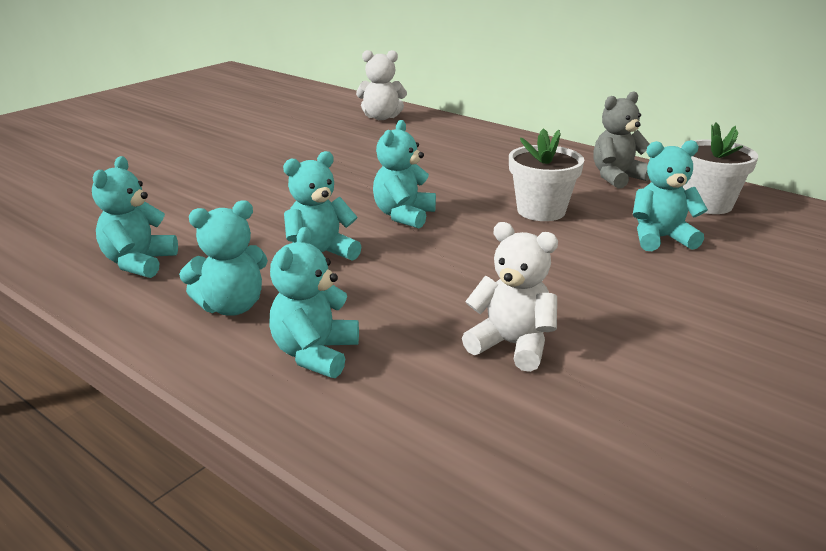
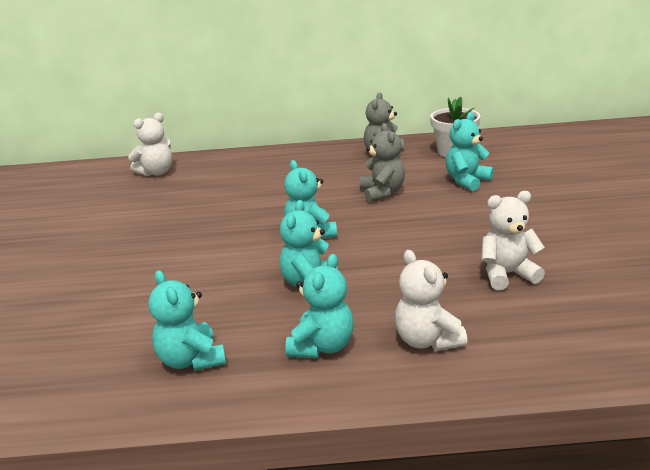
camera: 40 degrees left, 0 degrees up
(315, 354) = (427, 340): turquoise teddy bear -> white teddy bear
(541, 211) = (382, 193): white flower pot -> grey teddy bear

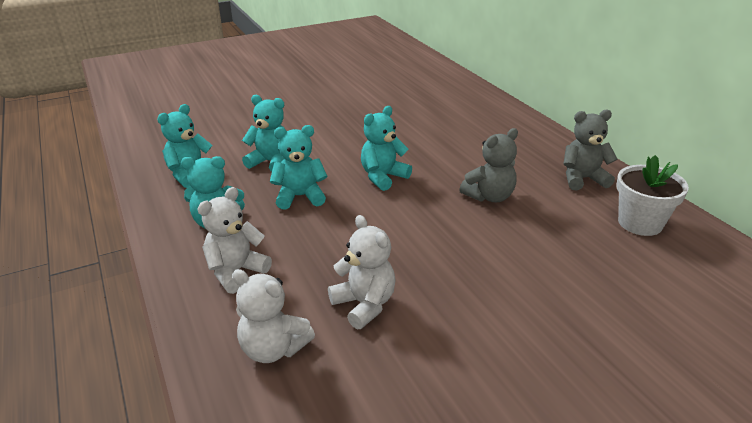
camera: 65 degrees right, 5 degrees up
(156, 172) = (441, 85): white teddy bear -> white teddy bear (273, 349)
(466, 181) = (564, 245): turquoise teddy bear -> turquoise teddy bear (271, 162)

